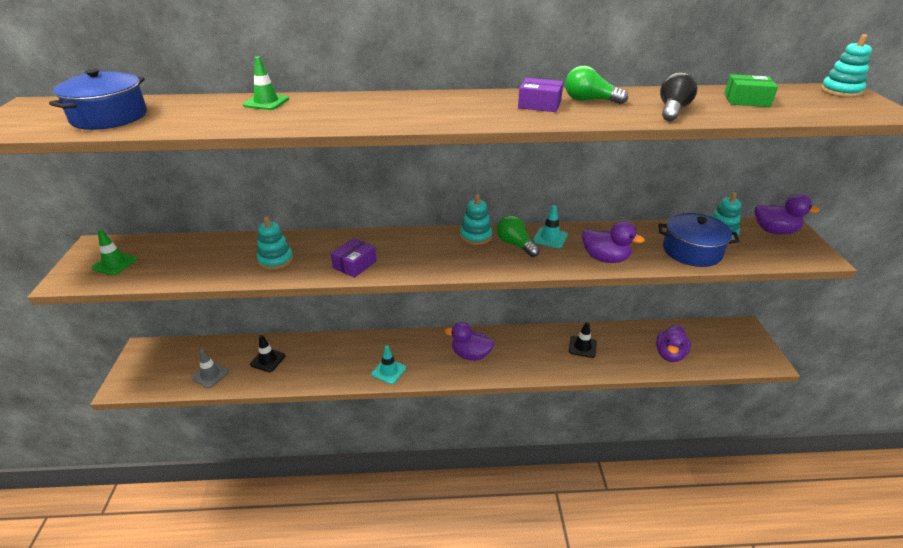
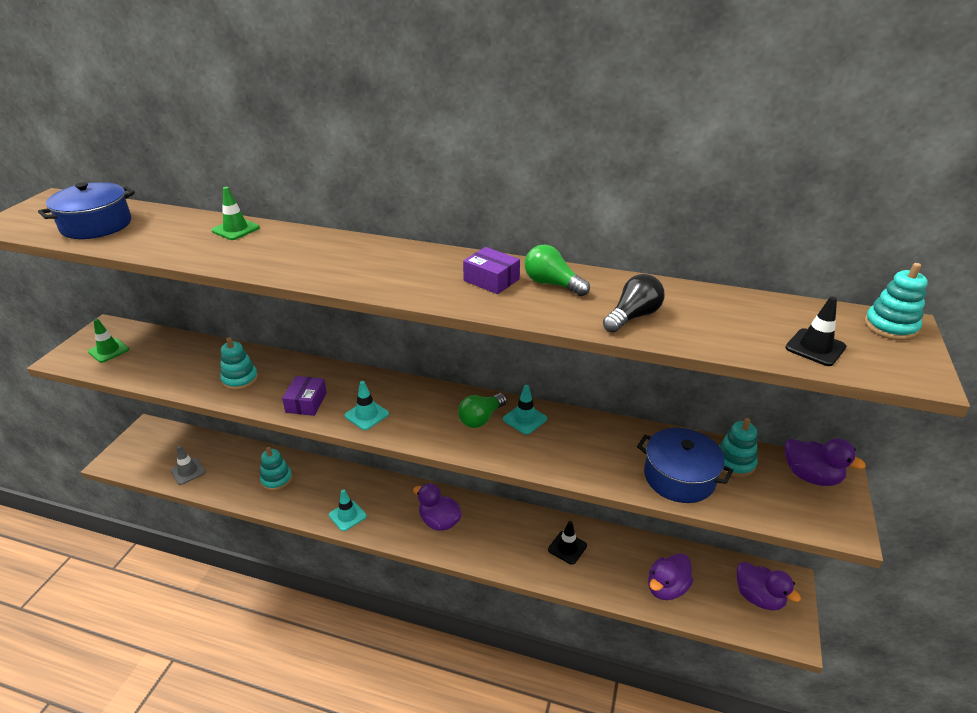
camera: 20 degrees right, 0 degrees up
(268, 360) = (244, 470): black traffic cone -> black traffic cone (815, 347)
(354, 264) = (306, 402): purple box -> purple box turned 45 degrees counterclockwise
(417, 262) = (366, 415): none -> turquoise traffic cone
(476, 236) = (447, 398): turquoise stacking toy -> turquoise stacking toy (276, 479)
(515, 245) = (481, 418): green light bulb -> green light bulb turned 120 degrees counterclockwise
(605, 258) = (567, 461): purple duck -> purple duck (758, 597)
(746, 100) = (743, 318): green box -> none

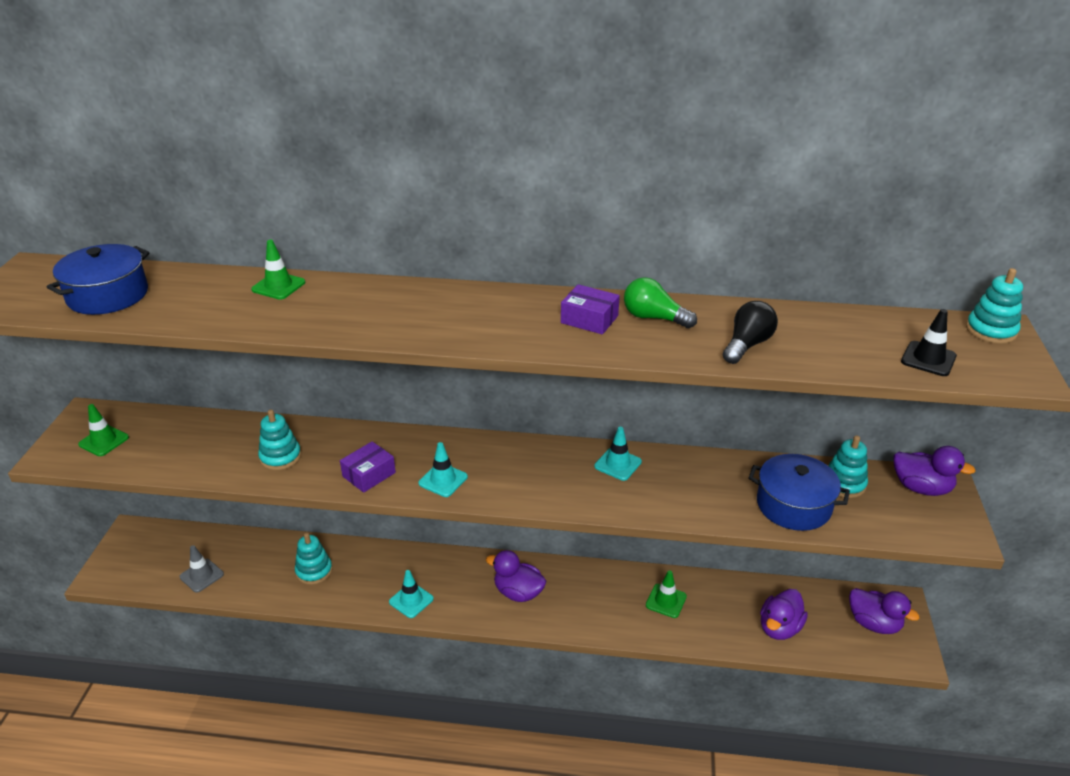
camera: 10 degrees left, 0 degrees up
(306, 402) = (369, 474): purple box -> purple box turned 45 degrees clockwise
(481, 418) = (570, 469): green light bulb -> none
(567, 547) = (666, 601): black traffic cone -> green traffic cone

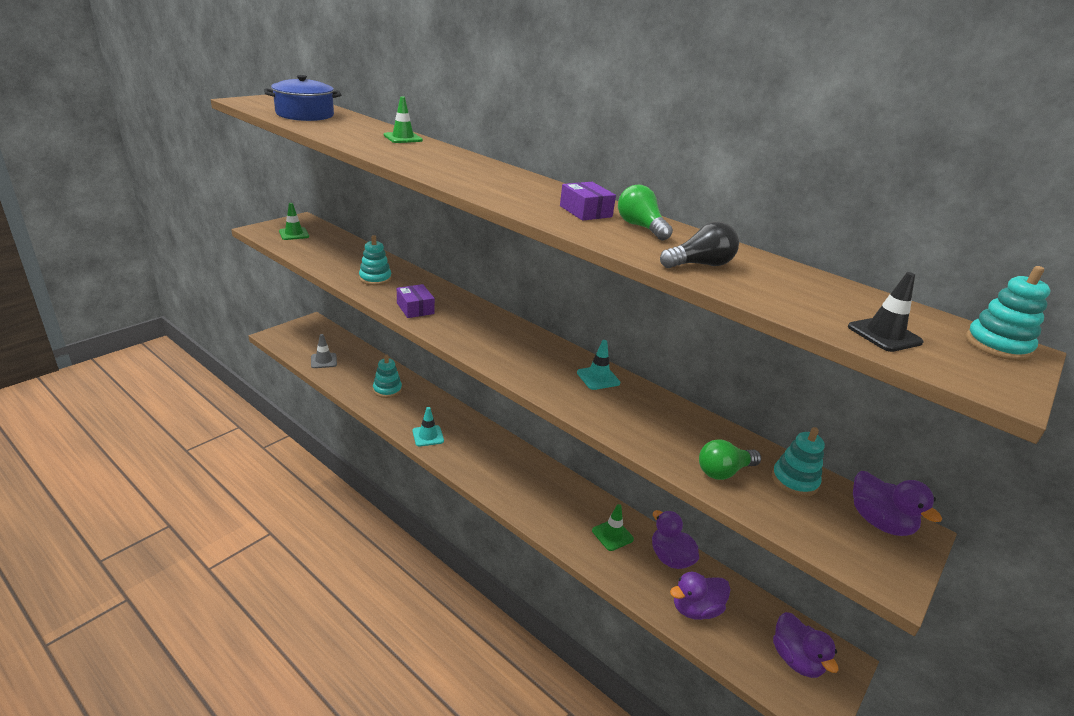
camera: 30 degrees right, 5 degrees down
(369, 474) = (415, 308): purple box -> purple box turned 75 degrees clockwise
(443, 480) = (458, 331): turquoise traffic cone -> none
(518, 592) = (504, 469): purple duck -> purple duck (670, 558)
(793, 505) = (724, 471): blue pot -> green light bulb

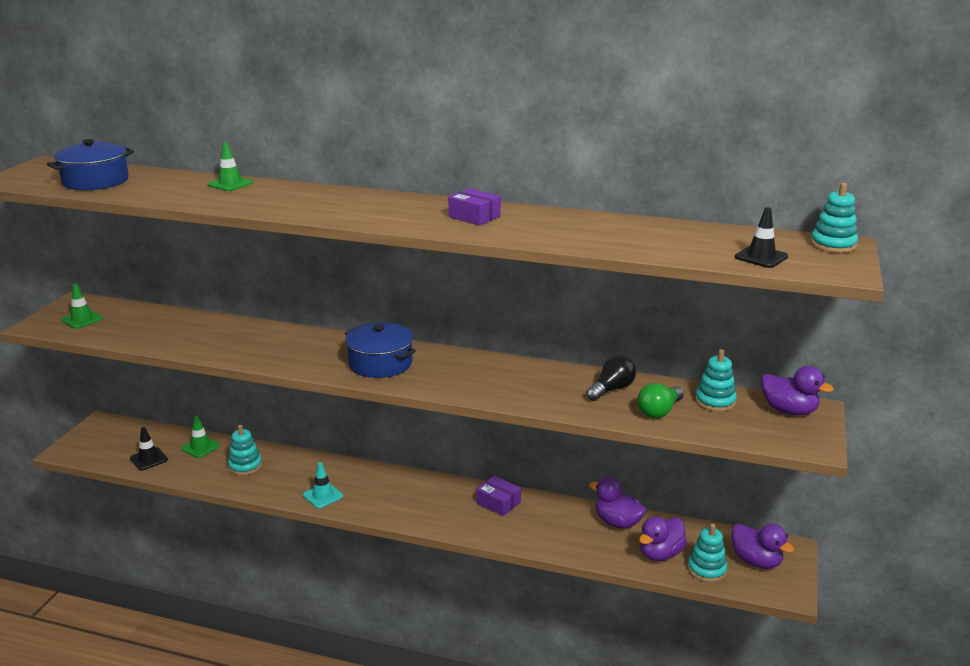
camera: 20 degrees left, 5 degrees down
(324, 361) = (149, 459): grey traffic cone -> black traffic cone
(375, 278) = (220, 341): turquoise stacking toy -> turquoise stacking toy (706, 569)
(415, 308) = (289, 358): purple box -> purple box (498, 503)
(486, 336) = (380, 363): none -> blue pot
(598, 378) = (509, 370): turquoise traffic cone -> none
(612, 535) = (557, 522): green traffic cone -> green traffic cone (200, 447)
(641, 227) = (530, 219): green light bulb -> none
(700, 265) = (602, 239): black light bulb -> black light bulb (611, 389)

